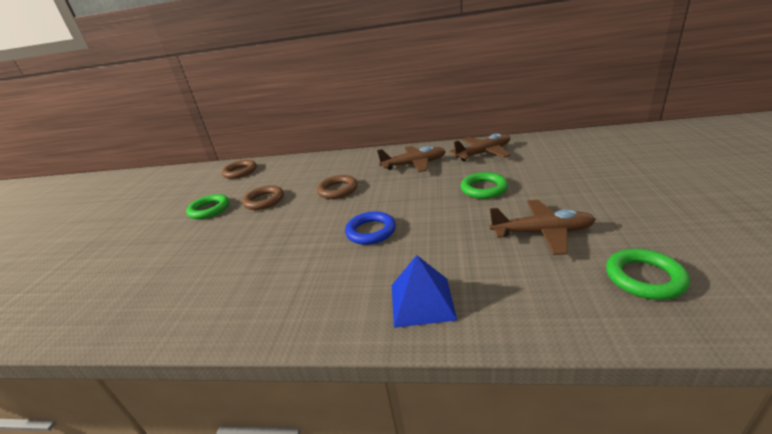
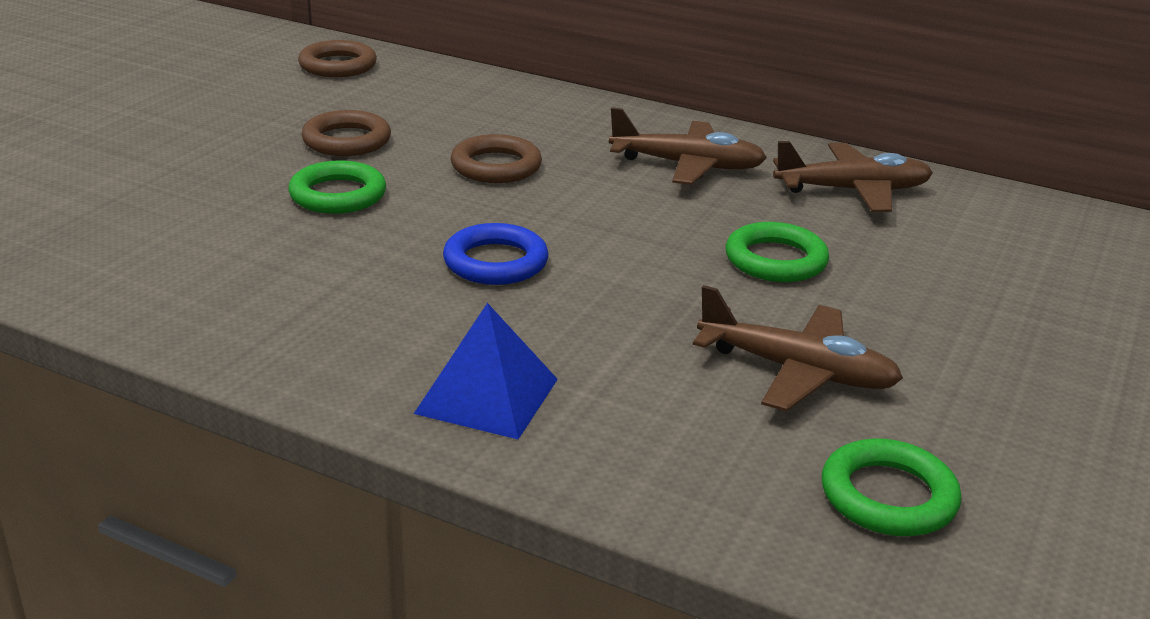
camera: 15 degrees right, 0 degrees up
(209, 209) = (239, 124): green ring -> green ring (338, 195)

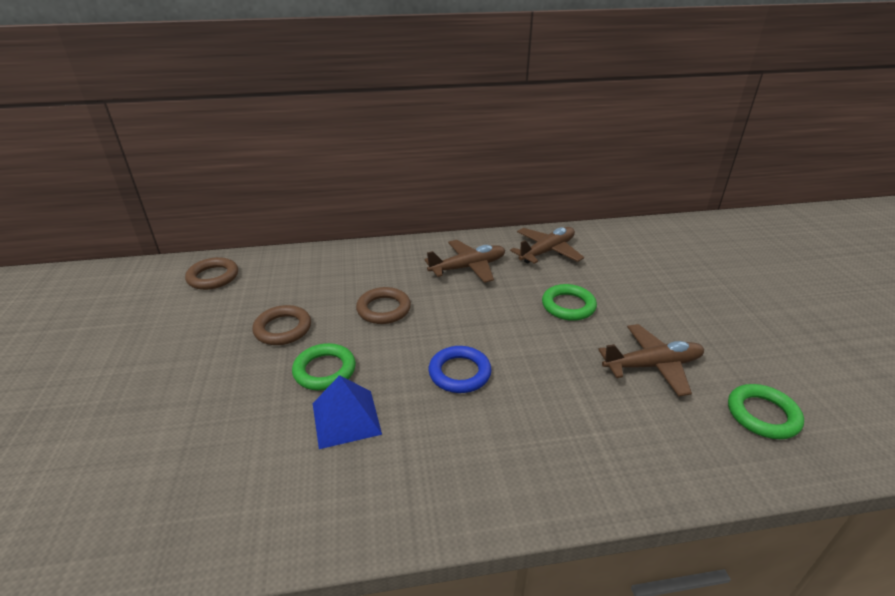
camera: 35 degrees left, 5 degrees up
(487, 395) = (562, 464): blue pyramid -> blue pyramid (346, 418)

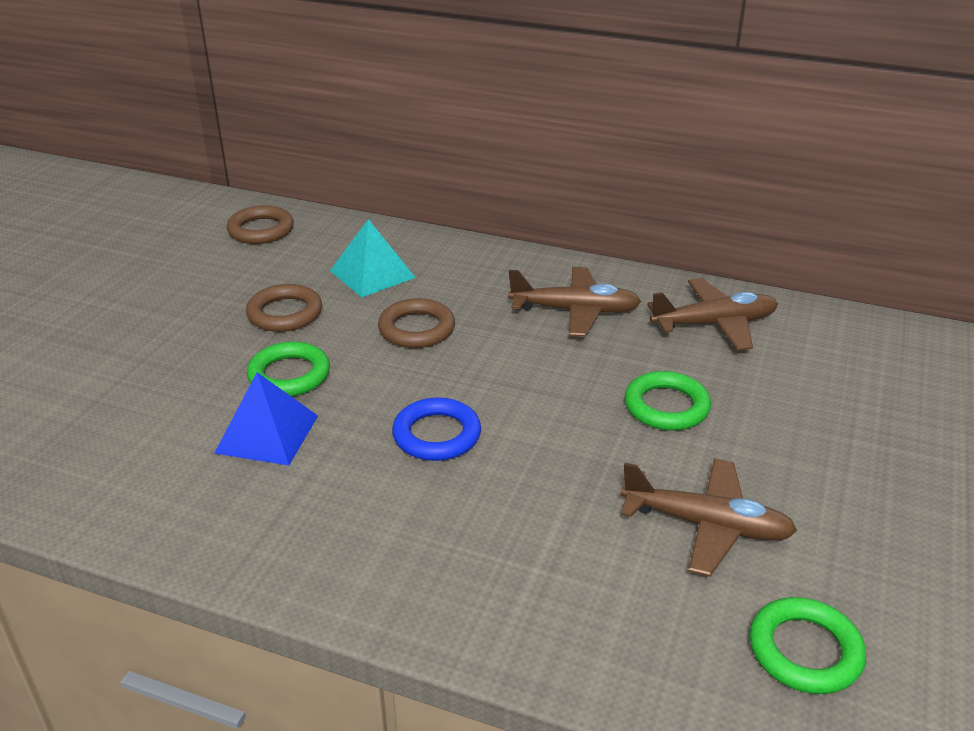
camera: 30 degrees right, 0 degrees up
(321, 283) = (372, 274): none -> turquoise pyramid

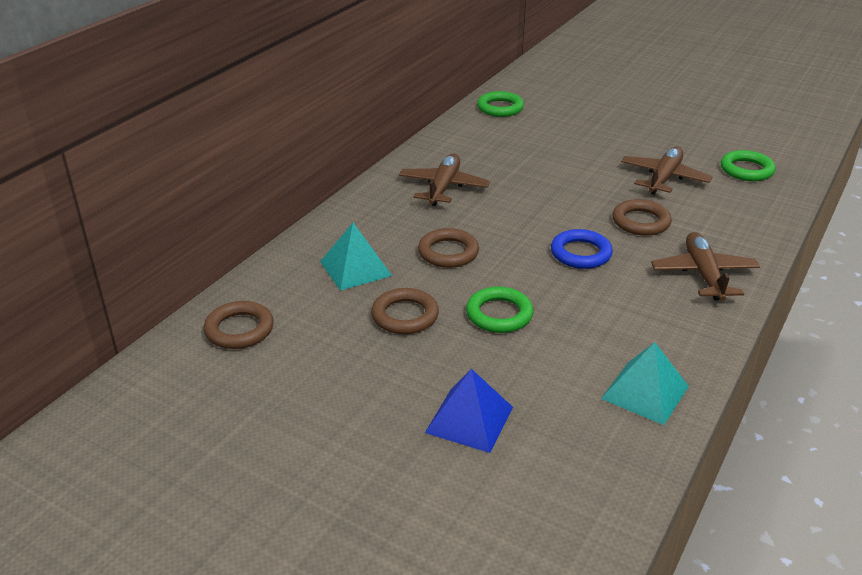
camera: 80 degrees left, 0 degrees up
(129, 495) = (645, 392): none -> turquoise pyramid
(267, 434) = (574, 325): blue pyramid -> blue pyramid (469, 419)
(544, 495) = (641, 222): none -> brown ring
(666, 406) = (559, 173): green ring -> green ring (500, 108)
(714, 324) = (473, 144): brown plane -> brown plane (703, 274)

